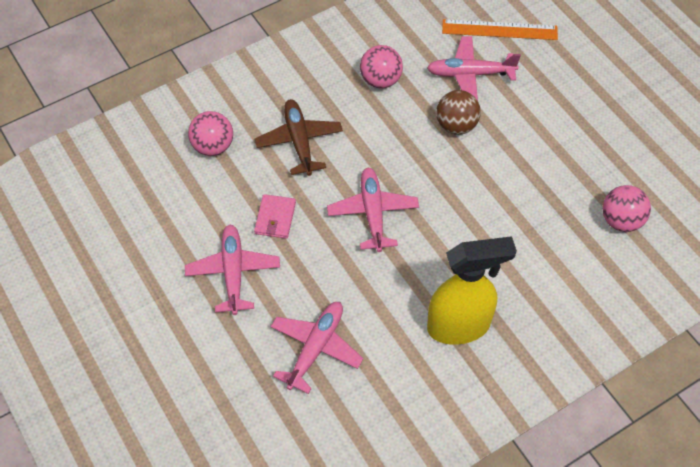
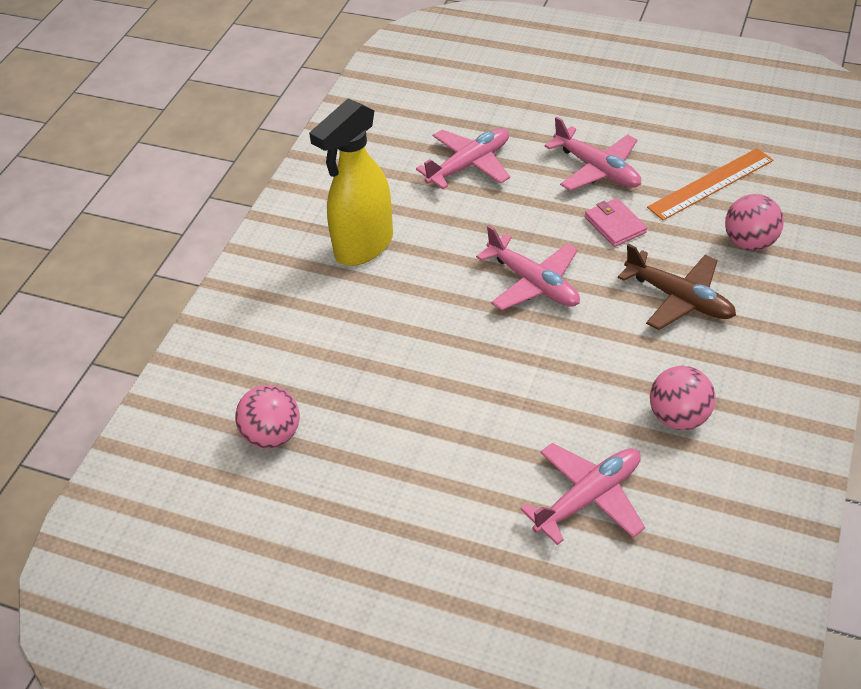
camera: 145 degrees right, 10 degrees down
(316, 348) = (469, 165): pink plane -> pink plane turned 120 degrees counterclockwise
(456, 125) = (541, 422): brown ball -> none
(499, 30) = (615, 592): orange ruler -> orange ruler (710, 183)

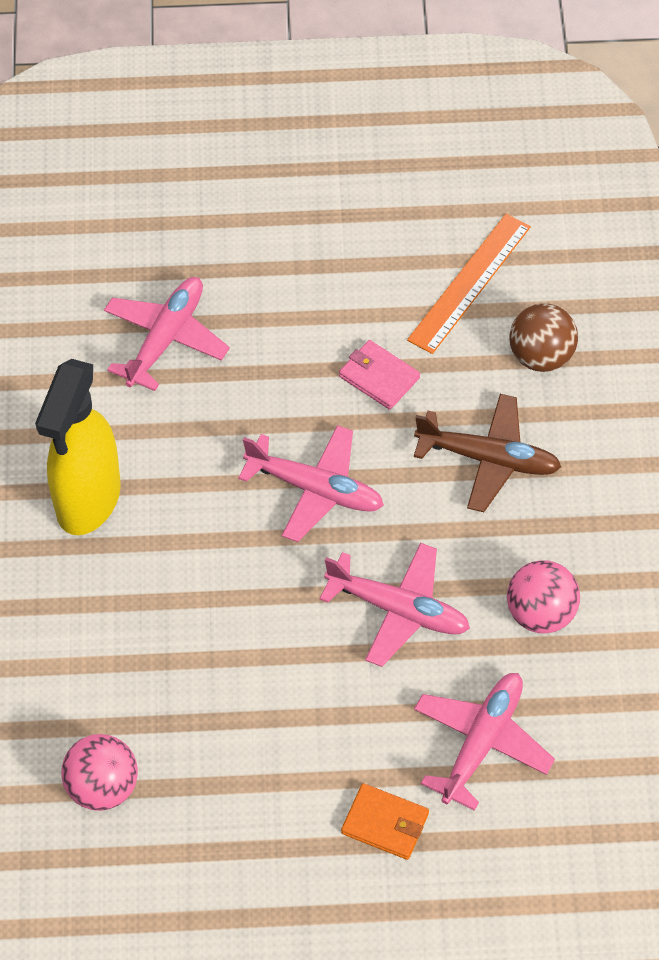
camera: 25 degrees left, 10 degrees up
(479, 533) = (385, 823): none -> orange wallet
(597, 169) = (327, 300): pink plane -> pink plane (398, 610)
(749, 242) = (541, 356): pink ball -> brown ball

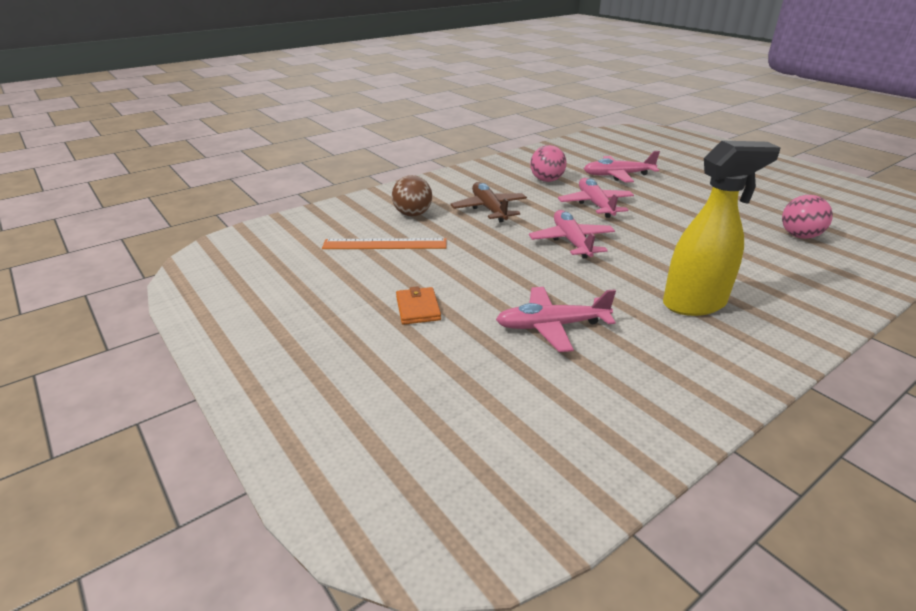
camera: 125 degrees left, 25 degrees down
(379, 377) = (480, 248): pink wallet -> none
(385, 823) = (681, 181): orange wallet -> orange wallet (418, 308)

